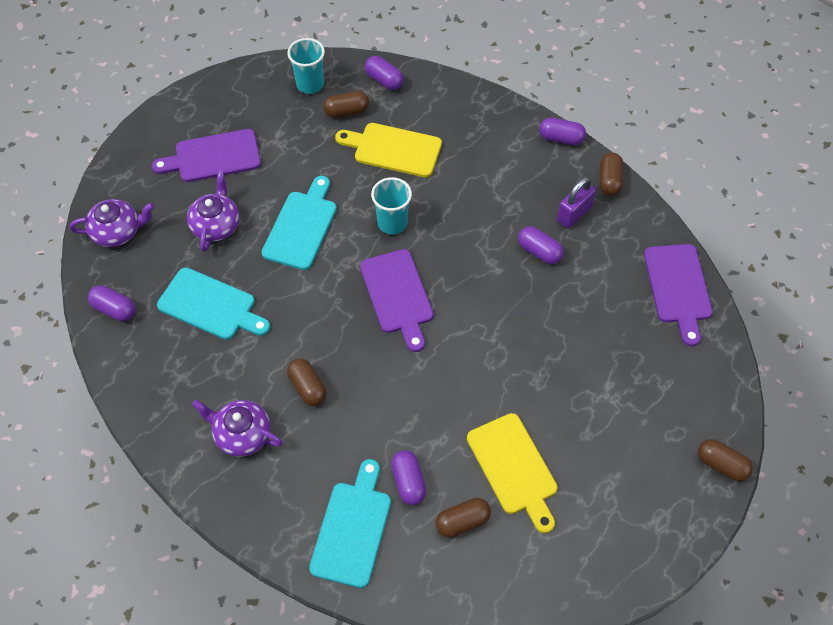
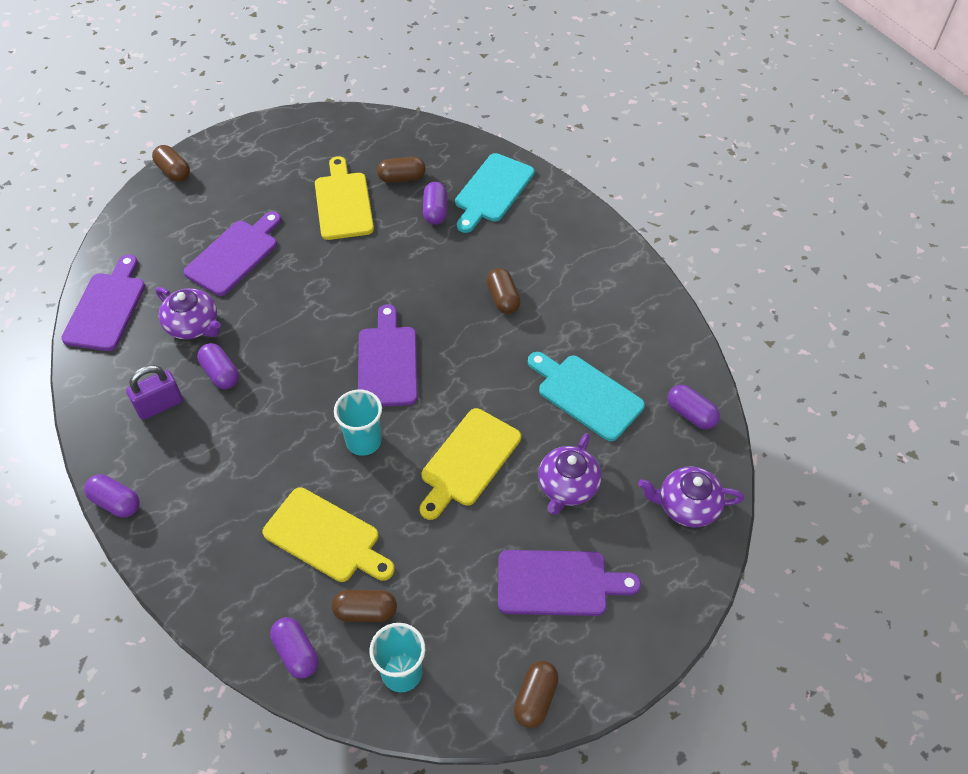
camera: 165 degrees left, 5 degrees down
(242, 434) = (572, 274): purple teapot -> purple teapot (193, 325)
(301, 227) = (468, 461): turquoise cutting board -> yellow cutting board
(593, 373) = (235, 255): none -> purple cutting board
(609, 181) = (96, 434): brown capsule -> brown capsule (535, 699)

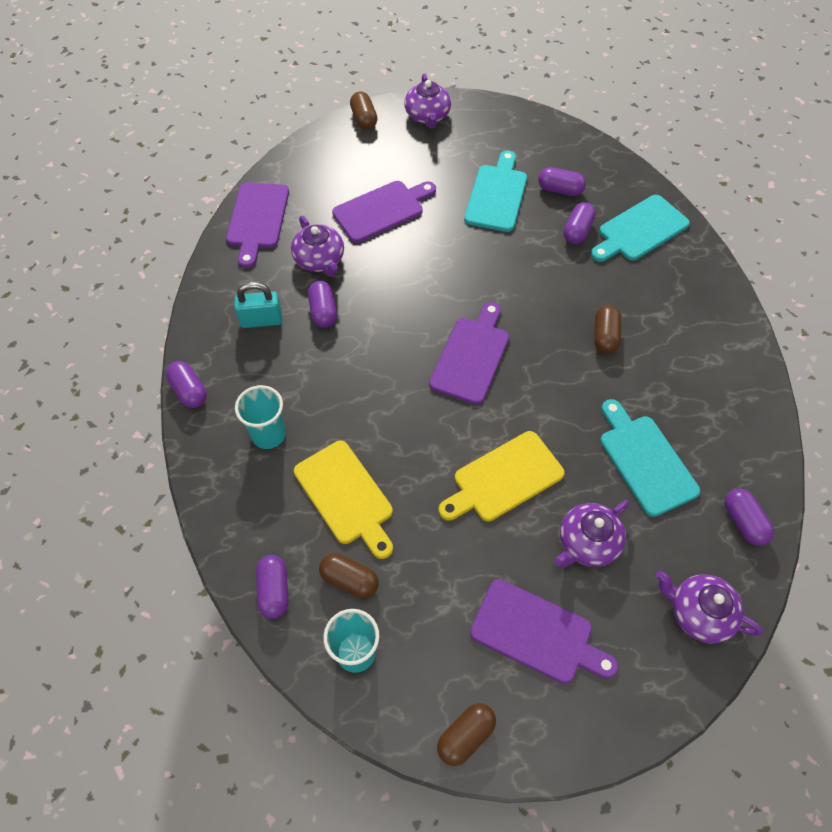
camera: 25 degrees right, 5 degrees up
(107, 308) = (257, 219): purple cutting board -> purple cutting board turned 150 degrees clockwise
(160, 405) = (261, 320): purple padlock -> turquoise padlock
(238, 148) = (427, 116): none -> purple teapot
(343, 203) = (497, 195): yellow cutting board -> turquoise cutting board
(363, 441) = (417, 421): turquoise cup -> turquoise cup (268, 434)
(402, 178) = (560, 190): brown capsule -> purple capsule

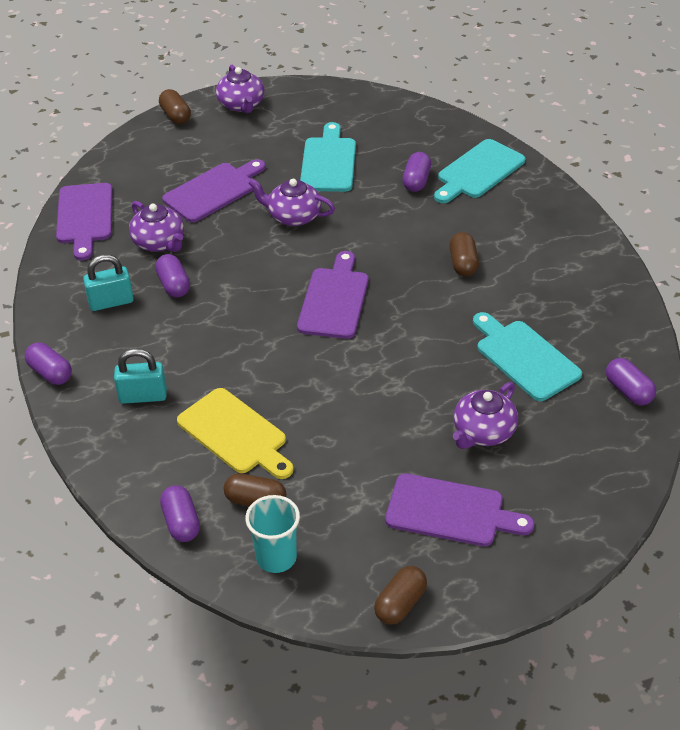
camera: 10 degrees left, 15 degrees down
(268, 434) = (143, 396): turquoise cup -> turquoise padlock
(504, 478) = (390, 394): yellow cutting board -> none
(560, 190) = (391, 149): purple capsule -> none
(699, 612) = (601, 469): purple teapot -> purple teapot (293, 216)

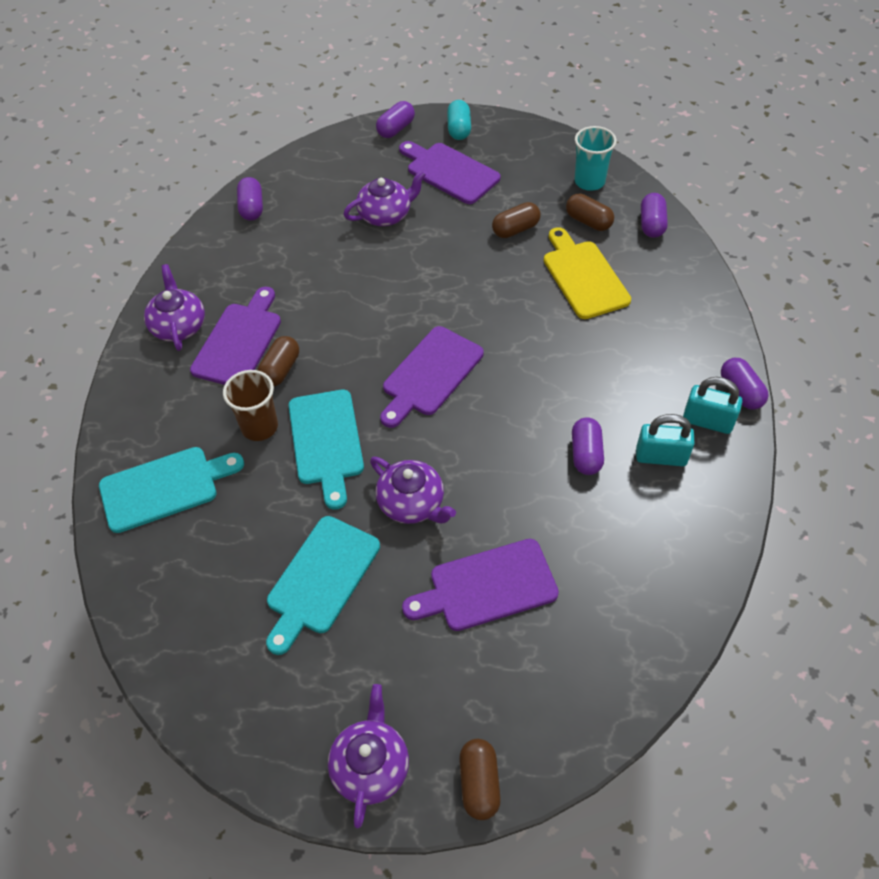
camera: 155 degrees left, 10 degrees up
(84, 217) = (666, 607): purple cutting board -> purple cutting board (239, 341)
(143, 396) = (654, 337): turquoise padlock -> turquoise padlock (707, 421)
(159, 242) = (583, 524): purple teapot -> purple teapot (179, 326)
(400, 604) = (519, 133): brown capsule -> brown capsule (515, 229)
(416, 181) = (242, 501): purple capsule -> purple capsule (396, 129)
(444, 223) = (259, 427): none -> brown cup
(481, 581) = (459, 129): none -> turquoise capsule
(524, 357) = (305, 260): turquoise cutting board -> turquoise cutting board (326, 442)

